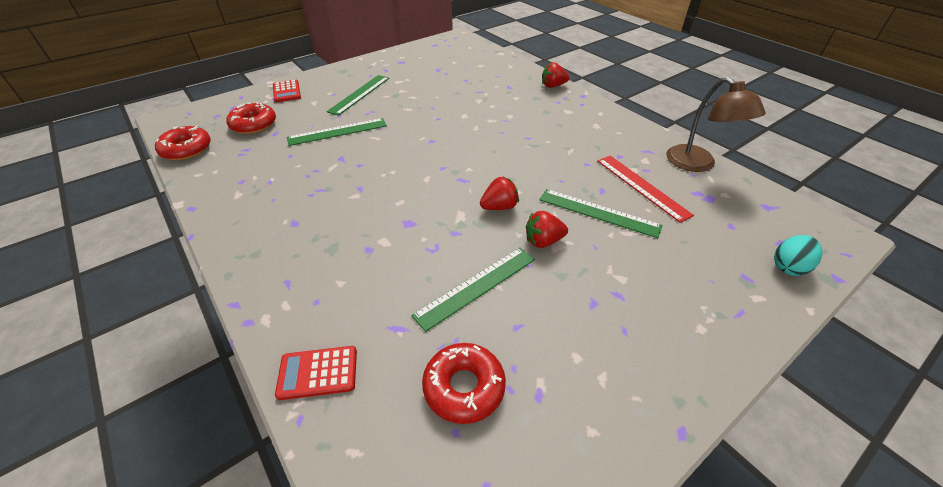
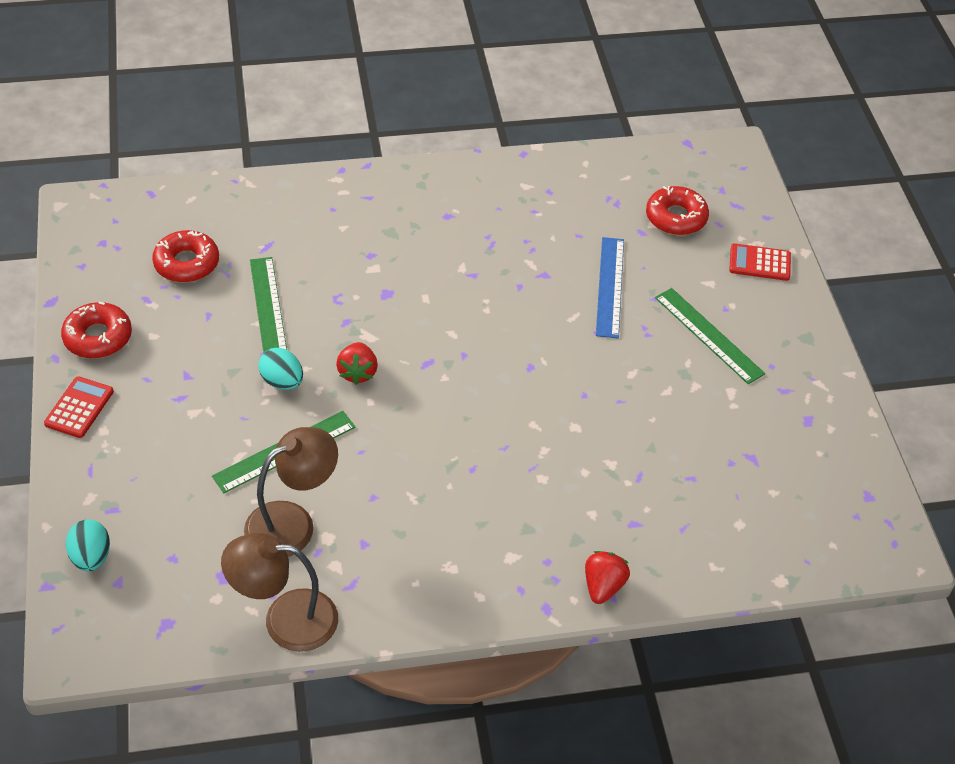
camera: 115 degrees right, 5 degrees up
(186, 149) = (646, 159): red donut -> red donut (98, 337)
(318, 372) = (263, 196): red calculator -> red calculator (79, 408)
(337, 131) = (610, 286): green ruler -> blue ruler
(543, 241) = (282, 381): red strawberry -> turquoise egg
(641, 186) = (292, 522): red ruler -> brown lamp

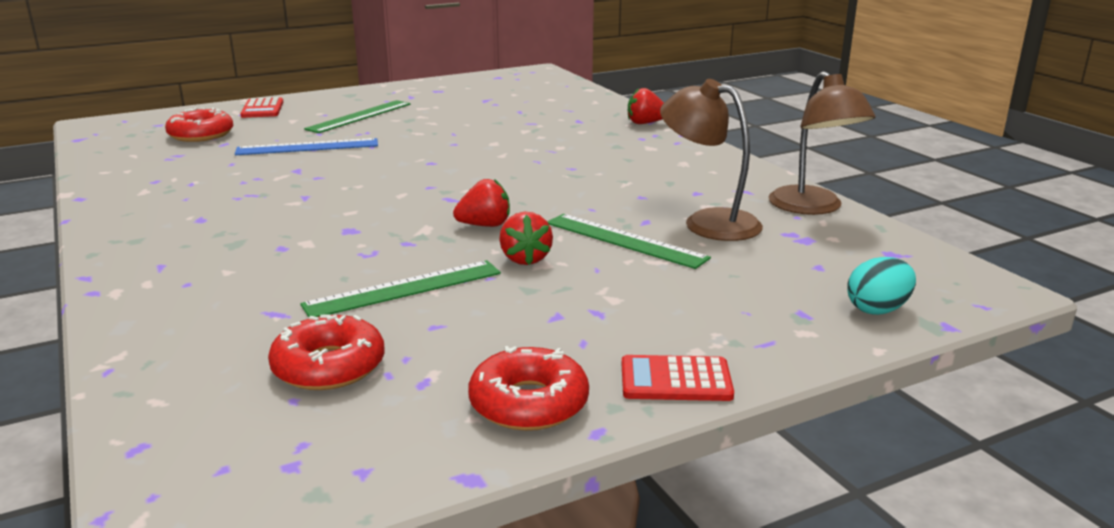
camera: 105 degrees left, 25 degrees down
(282, 381) = (525, 259): turquoise egg -> red strawberry

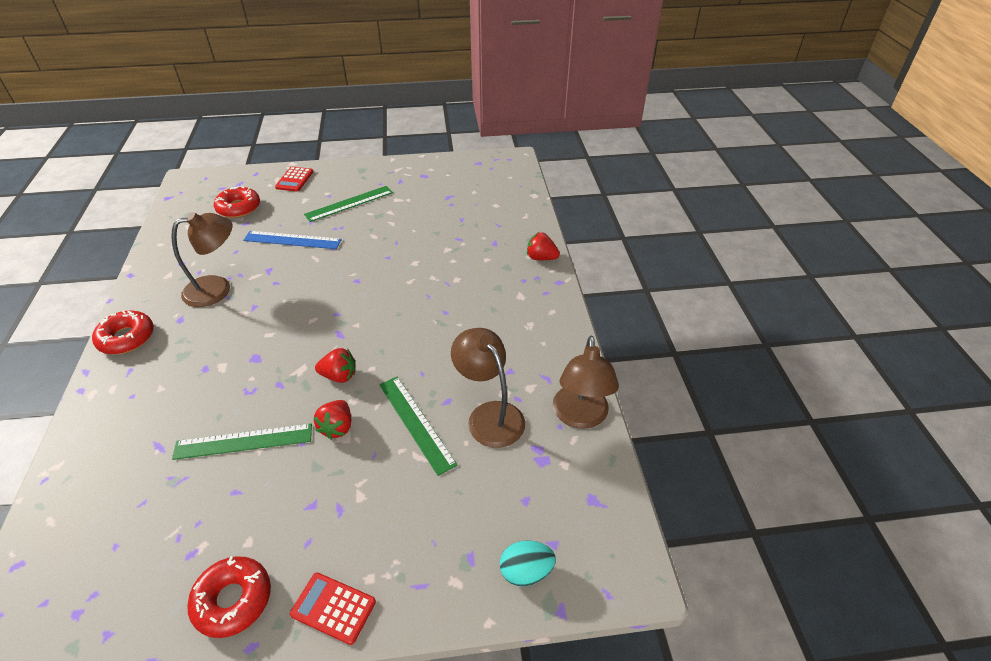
camera: 20 degrees right, 20 degrees up
(234, 191) = (217, 289): none -> brown lamp
(329, 366) = (152, 517): red donut -> red donut (126, 338)

